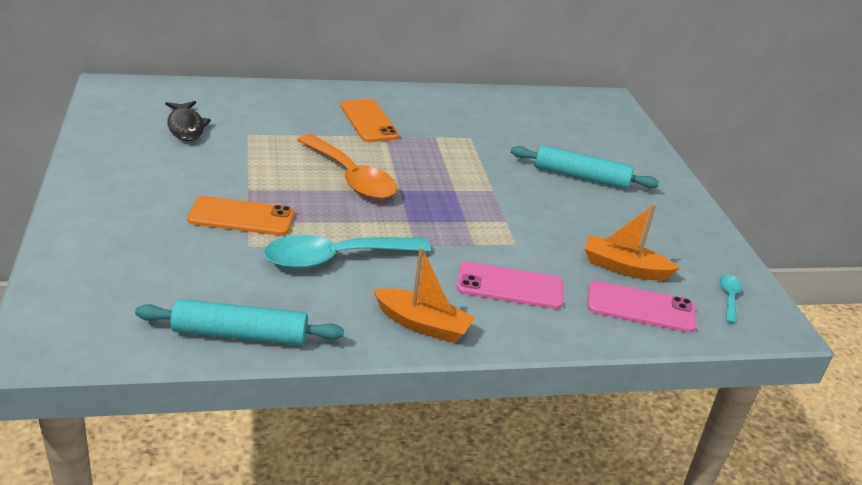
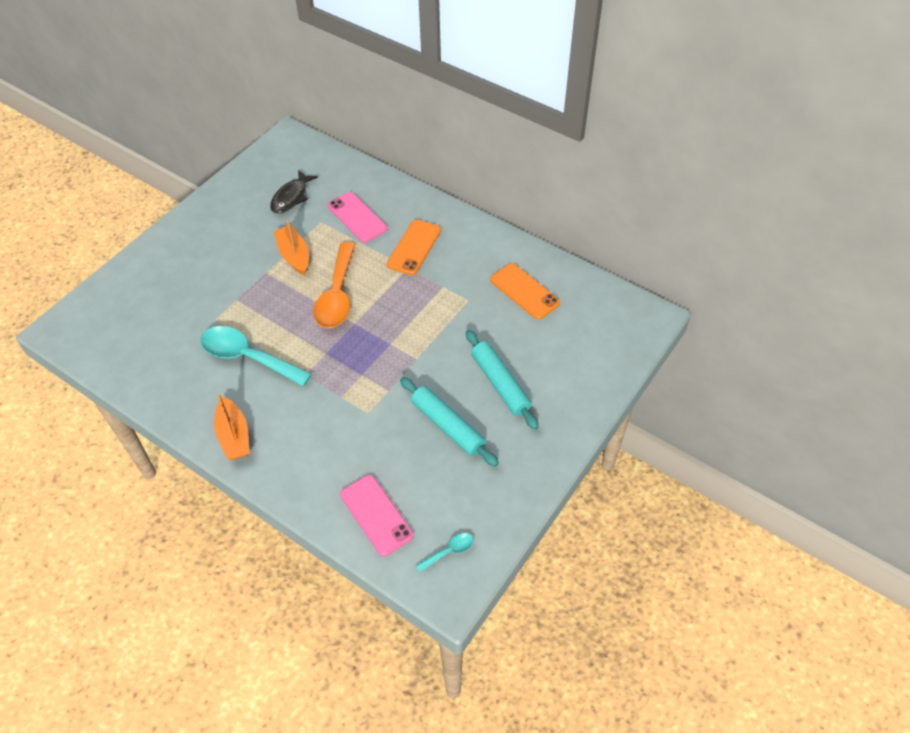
camera: 50 degrees right, 20 degrees up
(240, 334) = (142, 380): turquoise rolling pin -> turquoise rolling pin (447, 426)
(241, 217) = (236, 294): orange phone -> orange phone (524, 291)
(510, 286) = (318, 443): pink phone -> pink phone (357, 217)
(624, 268) = (412, 479): orange boat -> orange boat (294, 255)

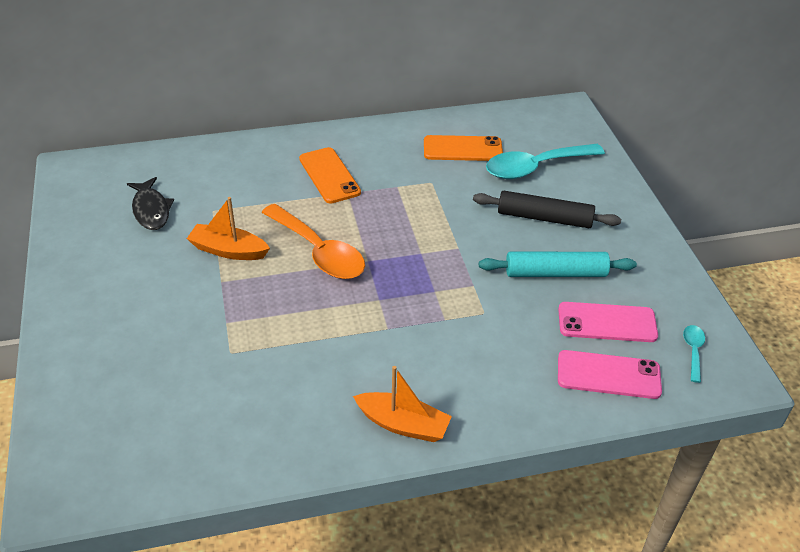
camera: 50 degrees left, 10 degrees down
(248, 357) = (314, 356): turquoise spoon -> turquoise spoon (535, 167)
(357, 217) = (243, 186): pink phone -> pink phone (607, 322)
(500, 384) = (544, 218): turquoise rolling pin -> black rolling pin

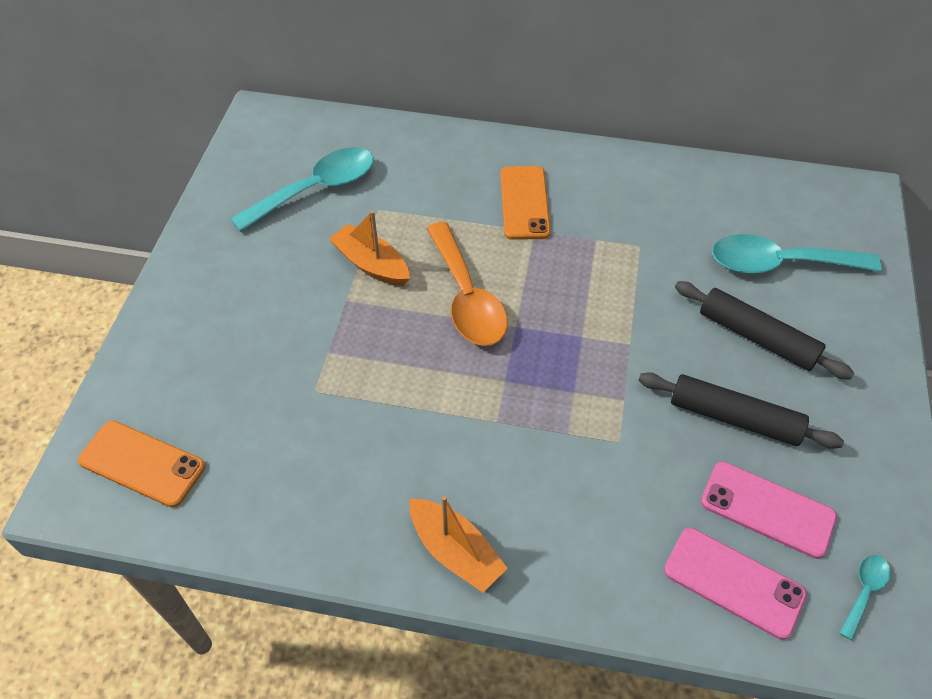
camera: 25 degrees right, 10 degrees up
(151, 210) = (316, 190): black fish -> turquoise spoon
(462, 149) = (699, 212): orange phone -> orange phone (142, 464)
(555, 273) = (734, 418): turquoise rolling pin -> black rolling pin

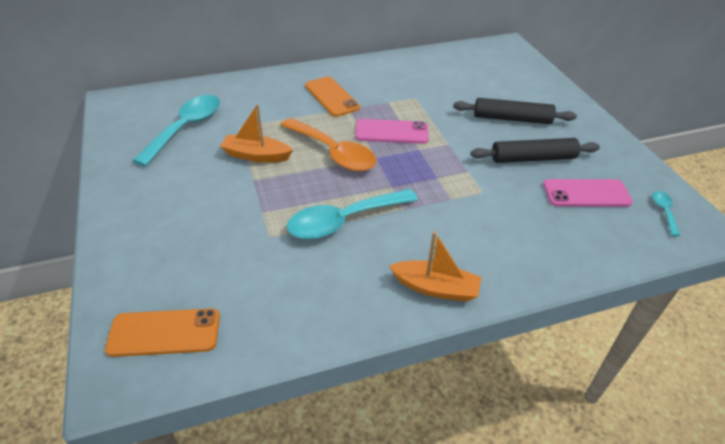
camera: 30 degrees left, 10 degrees down
(733, 582) = (601, 235): pink phone -> pink phone (391, 132)
(780, 264) = (494, 84): turquoise spoon -> turquoise spoon (344, 220)

